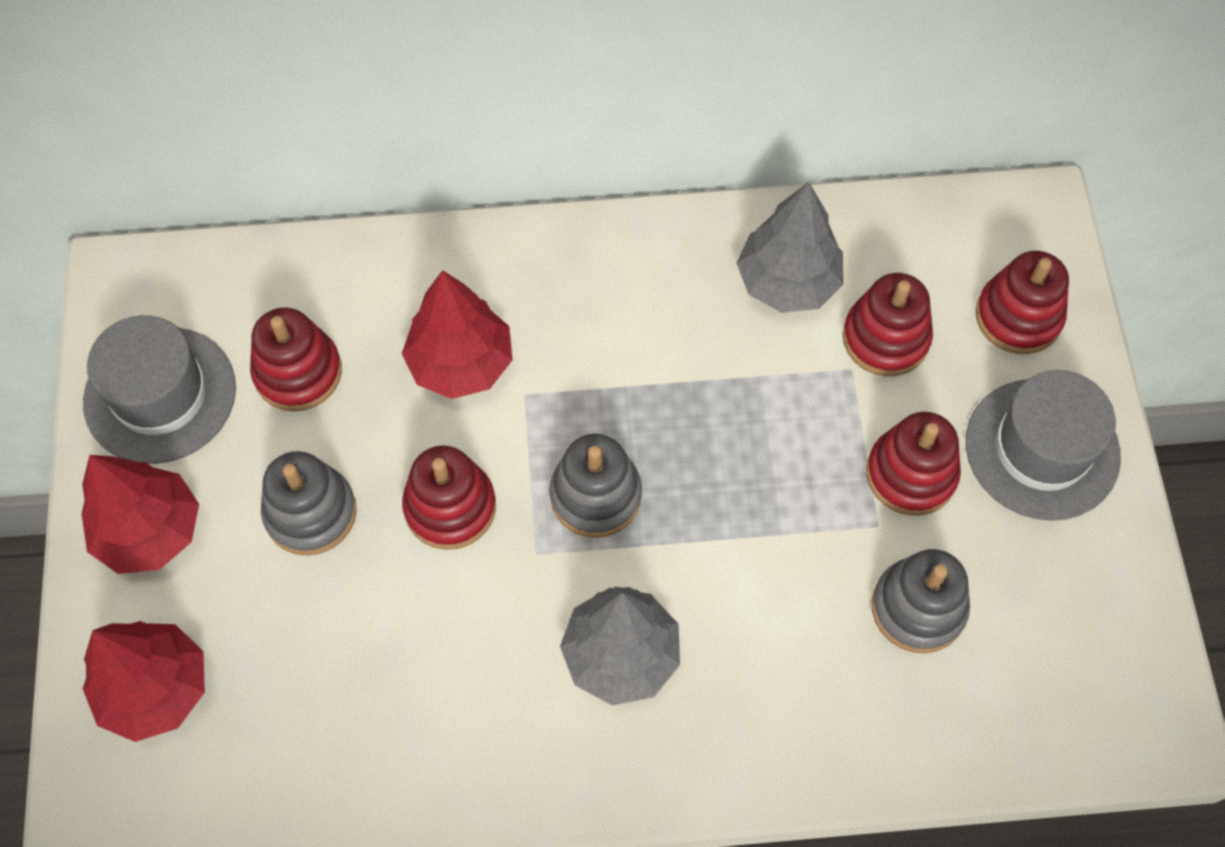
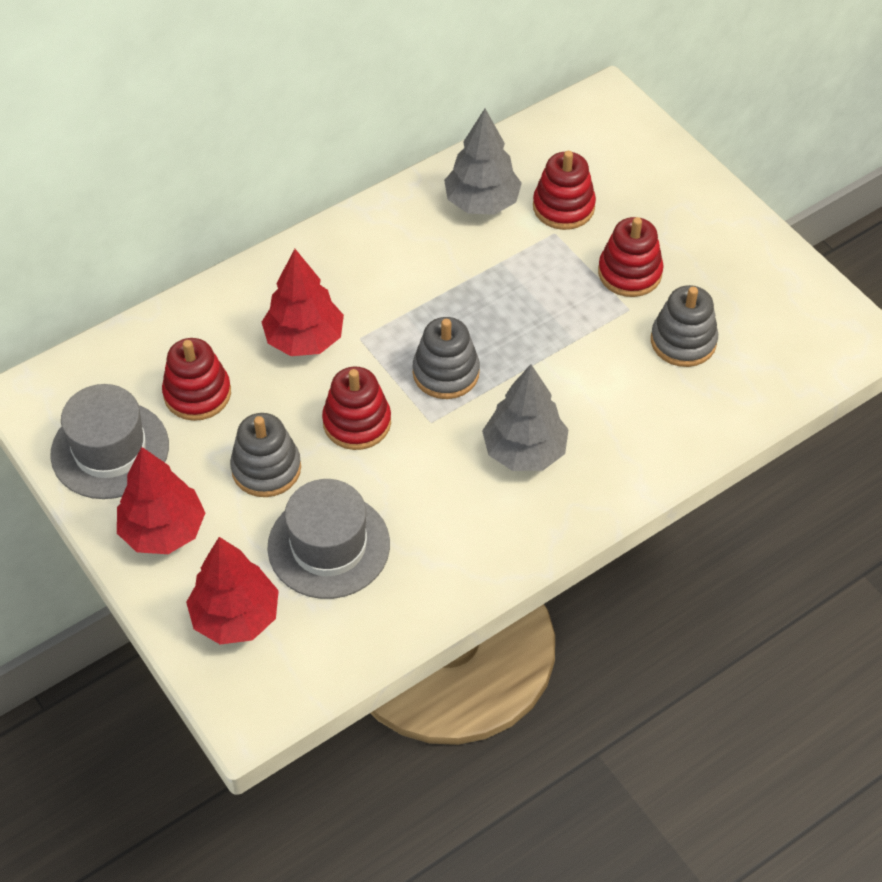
camera: 30 degrees left, 10 degrees down
(1018, 316) = (634, 161): red stacking toy -> none
(1042, 449) = (696, 225): grey hat -> grey hat (328, 546)

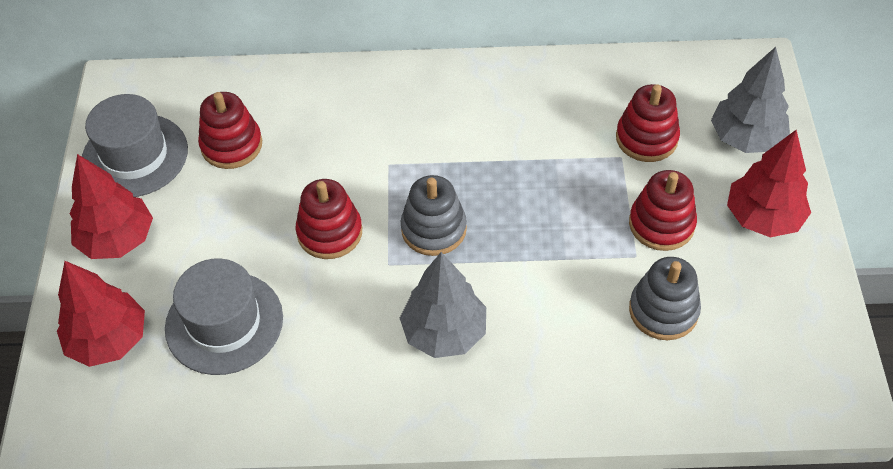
camera: 35 degrees right, 0 degrees up
(266, 468) = (231, 232): grey stacking toy -> none
(304, 340) = (345, 144): red tree -> red tree (763, 218)
(482, 202) = (578, 101): grey tree -> grey tree (746, 138)

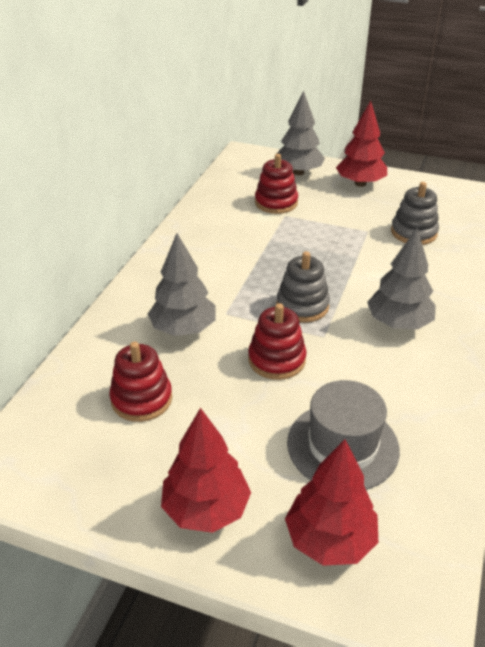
camera: 70 degrees left, 15 degrees down
(135, 155) = (104, 474): grey hat -> none
(345, 138) = (183, 329): none -> grey tree
(661, 224) = (347, 216): red stacking toy -> none

